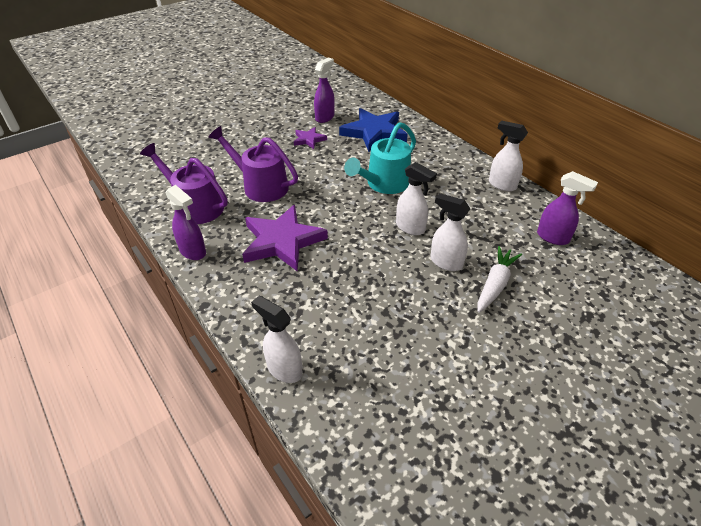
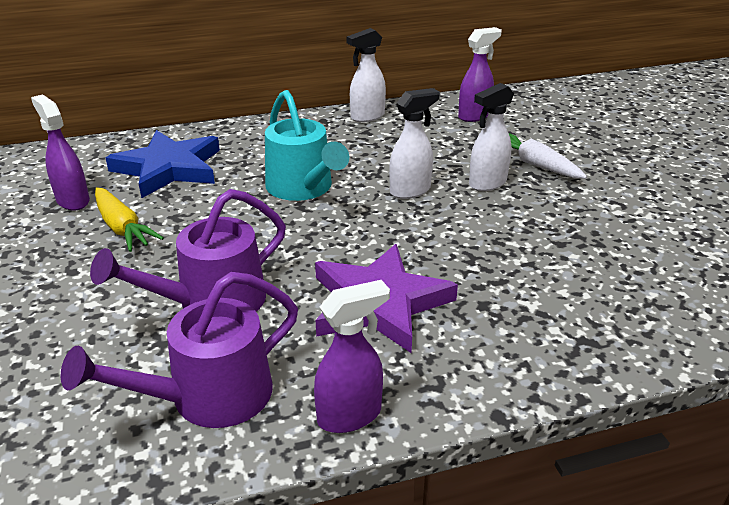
camera: 70 degrees left, 10 degrees down
(284, 369) = (650, 346): white spray bottle -> none
(309, 139) = (122, 228): purple star -> yellow carrot

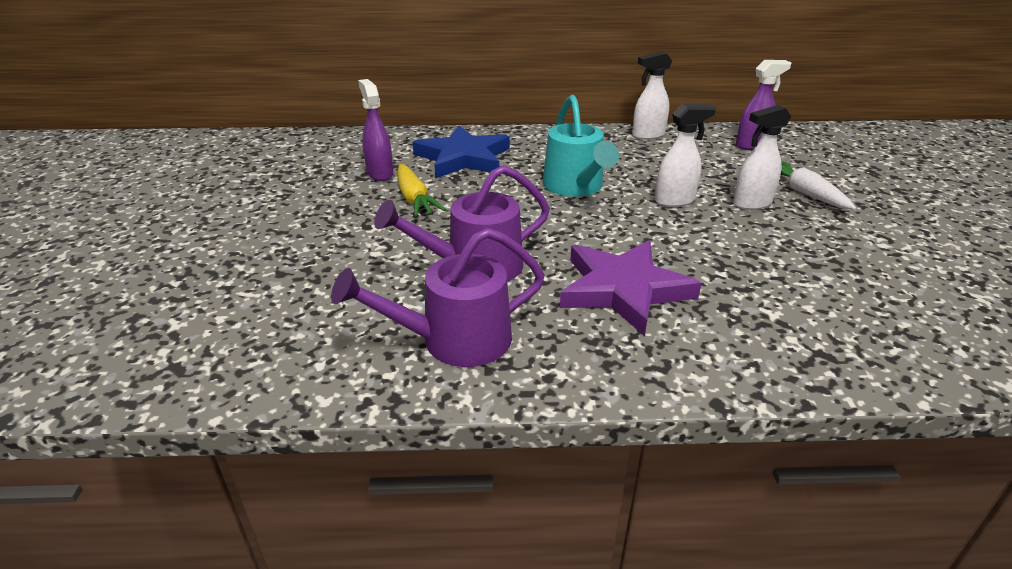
camera: 15 degrees right, 0 degrees up
(350, 415) = (575, 377): purple spray bottle -> none

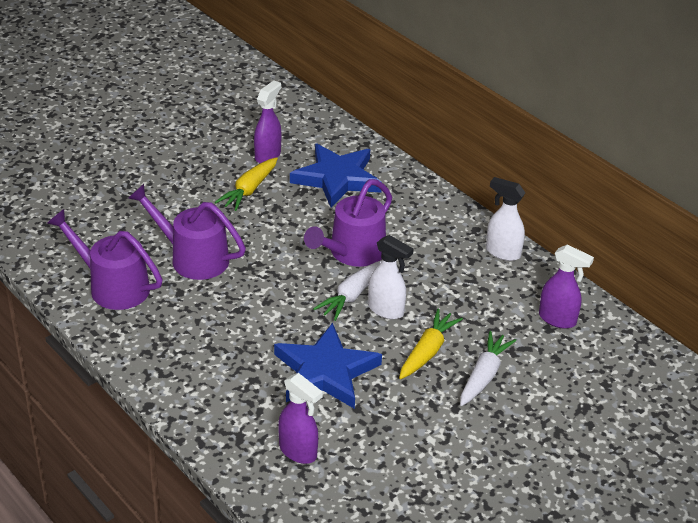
camera: 50 degrees right, 5 degrees up
(575, 187) = (352, 253): turquoise watering can -> purple watering can
(623, 289) = (229, 329): purple star -> none
(637, 208) = (352, 296): none -> white carrot
(743, 260) = (325, 372): none -> blue star
(751, 203) = (427, 351): white spray bottle -> yellow carrot
(871, 323) = (298, 451): none -> purple spray bottle

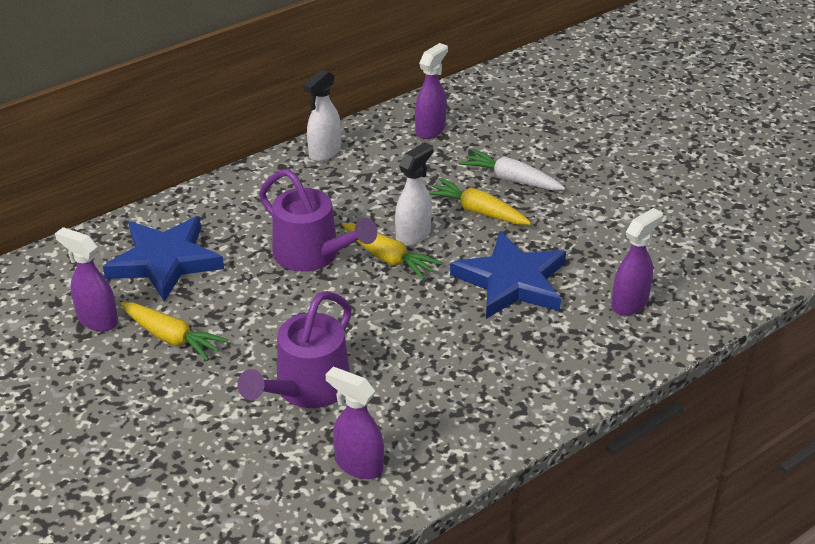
camera: 85 degrees left, 0 degrees up
(112, 286) = (358, 465): purple watering can -> purple spray bottle
(352, 296) = (388, 258): white carrot -> yellow carrot

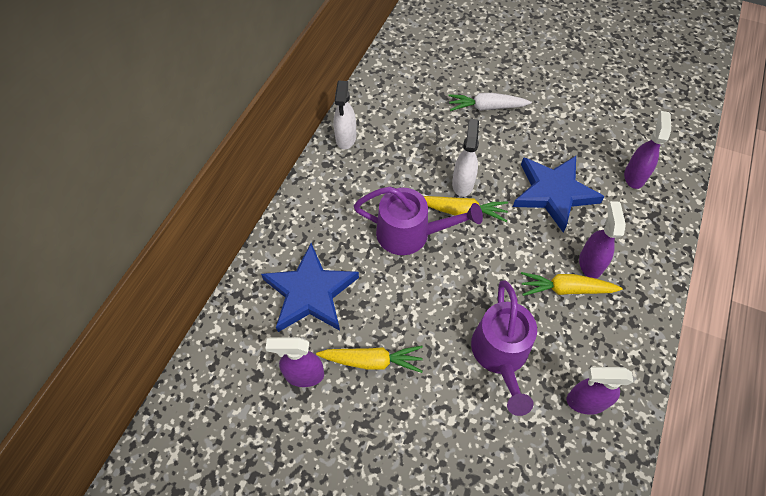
camera: 30 degrees left, 20 degrees up
(430, 130) = (402, 87): purple spray bottle -> purple spray bottle (590, 263)
(478, 211) = (487, 144): yellow carrot -> yellow carrot (565, 289)

